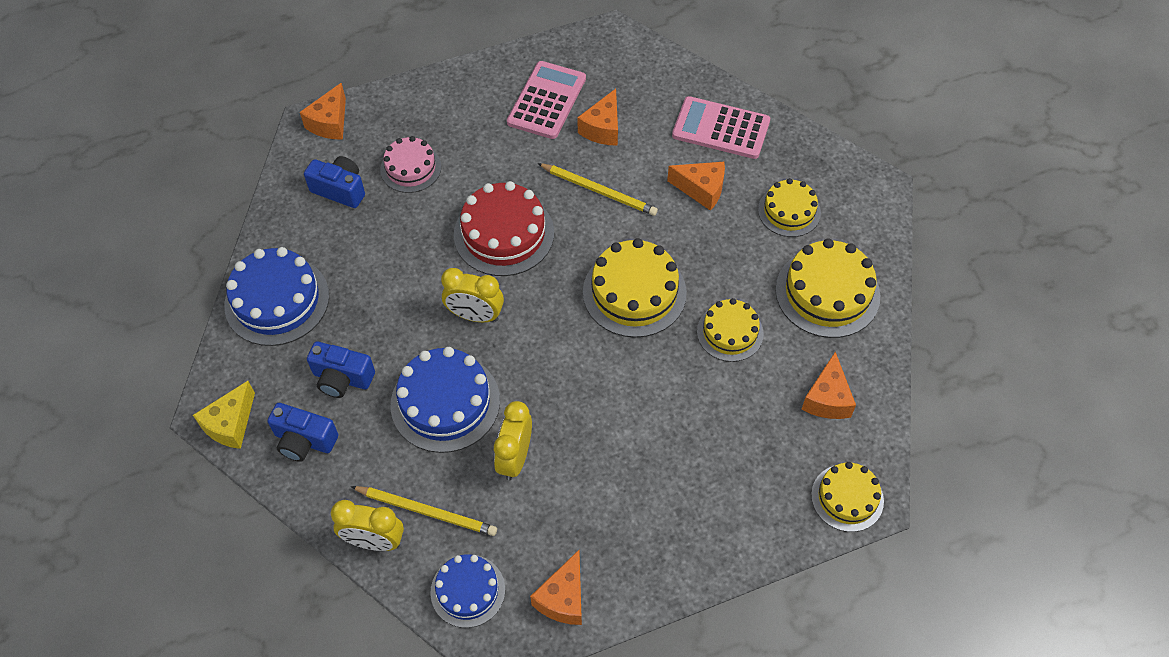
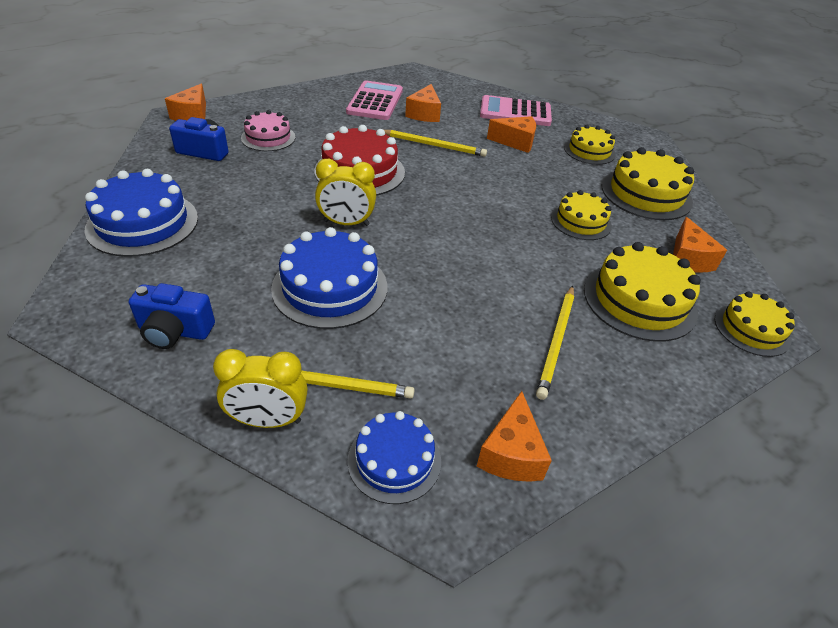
camera: 15 degrees left, 15 degrees down
(230, 424) = (85, 324): yellow cheese -> none
(342, 378) = (216, 276): blue camera -> none
(515, 458) = (415, 326): yellow clock -> none
(634, 292) = (487, 201): yellow cake -> yellow cake (639, 300)
(642, 491) = (556, 342): none -> yellow pencil

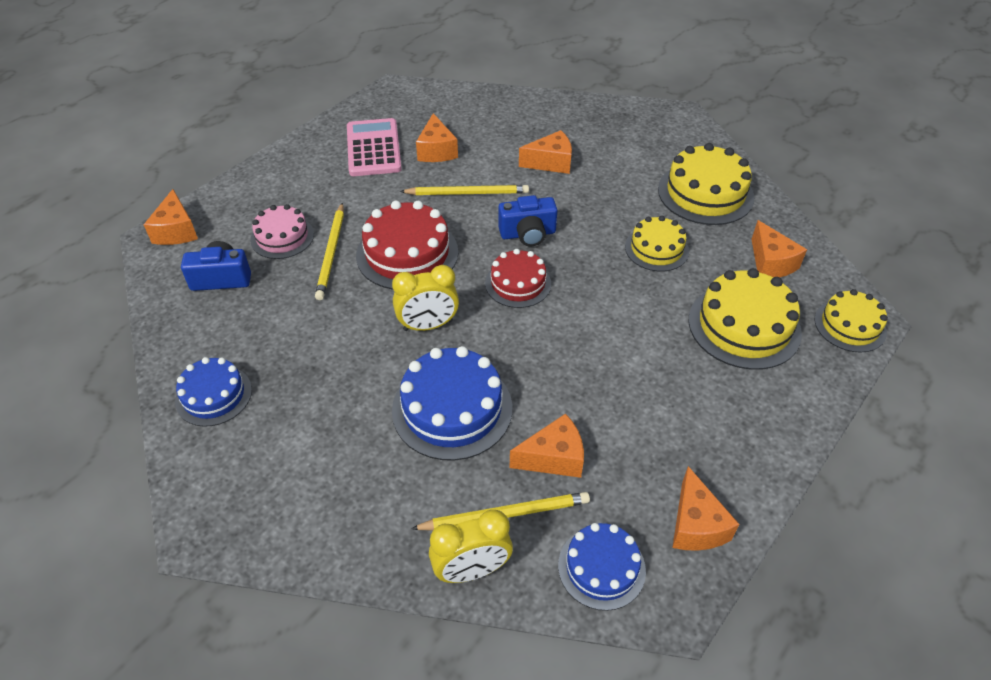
camera: 15 degrees left, 5 degrees up
(143, 223) = (214, 395): blue cake -> blue cake, size x0.63
(175, 331) = (328, 510): blue camera -> blue camera (528, 234)
(399, 352) = (553, 458): none -> orange cheese
(441, 214) = (518, 283): none -> red cake
(515, 112) = (532, 119): pink calculator -> none
(556, 342) = (688, 398): yellow pencil -> yellow pencil (331, 253)
(589, 151) = (630, 152): yellow cake -> none

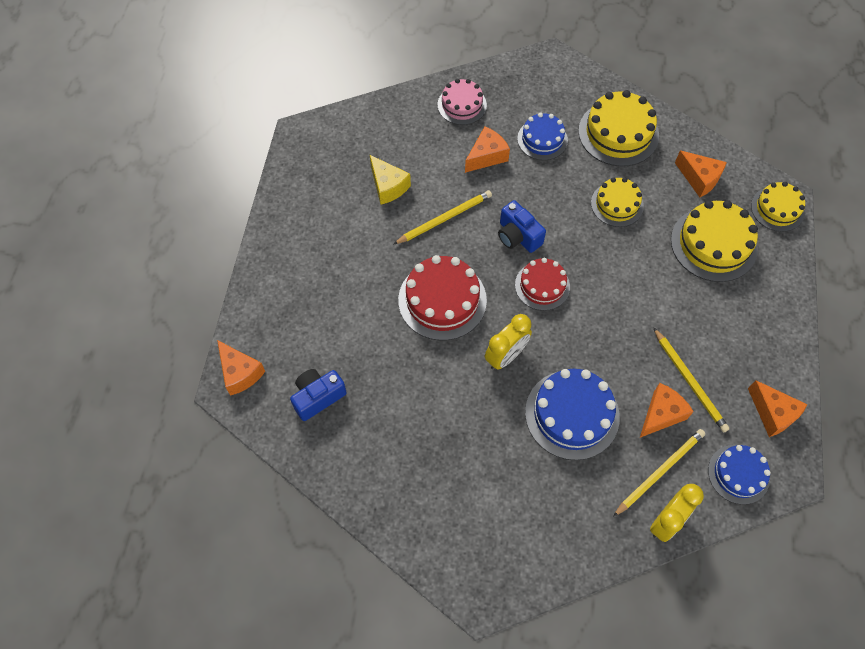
camera: 30 degrees left, 15 degrees up
(214, 395) = (400, 497): blue cake -> blue cake (542, 139)
(282, 237) = (333, 334): pink cake -> pink cake (462, 105)
(331, 253) = (384, 329): yellow pencil -> yellow pencil (690, 381)
(373, 148) = (334, 208): pink calculator -> none
(436, 150) = (388, 186): orange cheese -> yellow cheese
(528, 234) = (518, 236): blue camera -> blue camera turned 90 degrees clockwise

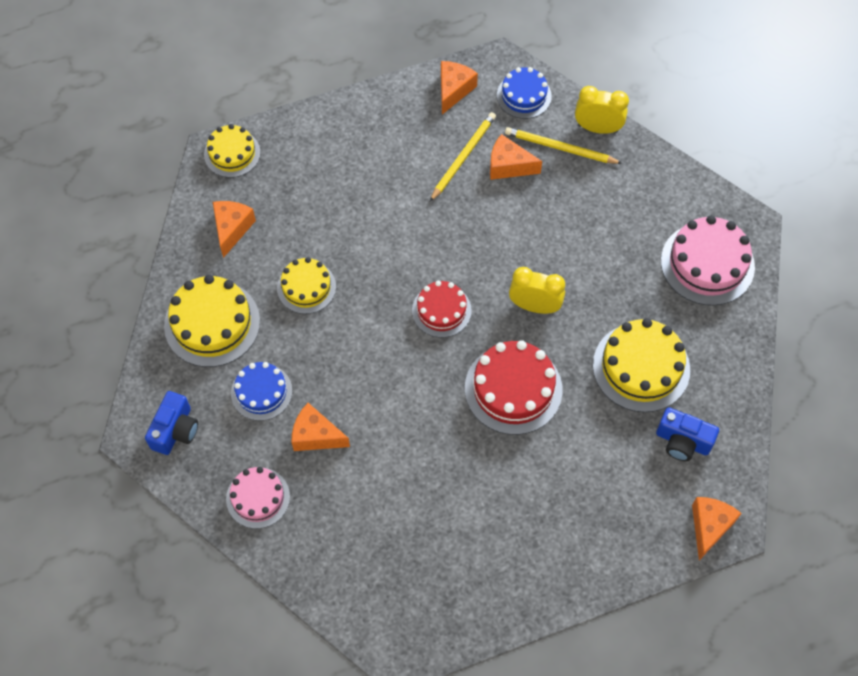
camera: 120 degrees left, 0 degrees up
(388, 186) = (413, 514): yellow cheese -> none
(445, 218) = (419, 435): yellow pencil -> none
(464, 528) = (707, 263): none -> pink cake
(518, 236) = (399, 357): blue camera -> blue camera (175, 430)
(572, 414) = (554, 230): blue cake -> none
(713, 244) = (305, 190): yellow cake -> yellow cake (641, 367)

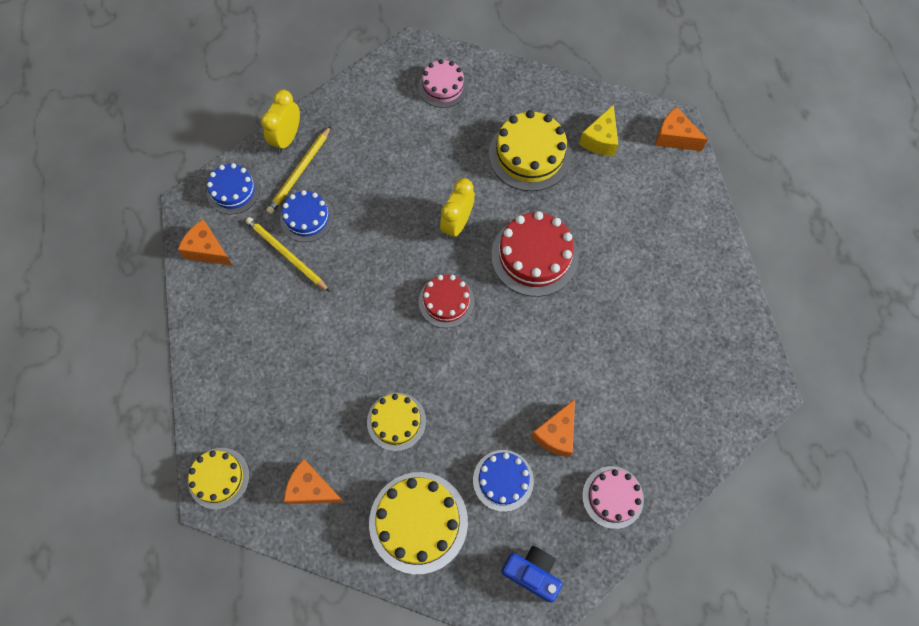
camera: 80 degrees left, 5 degrees up
(508, 166) = (307, 218): orange cheese -> blue cake
(682, 441) = (600, 140): blue camera -> yellow cheese
(707, 263) = (443, 86): pink cake -> pink cake, size x0.63

